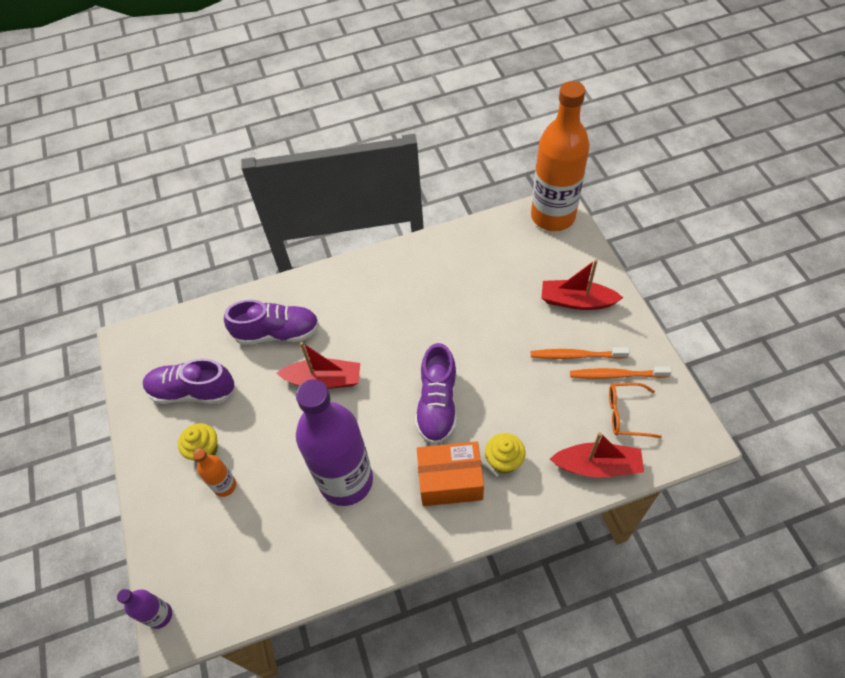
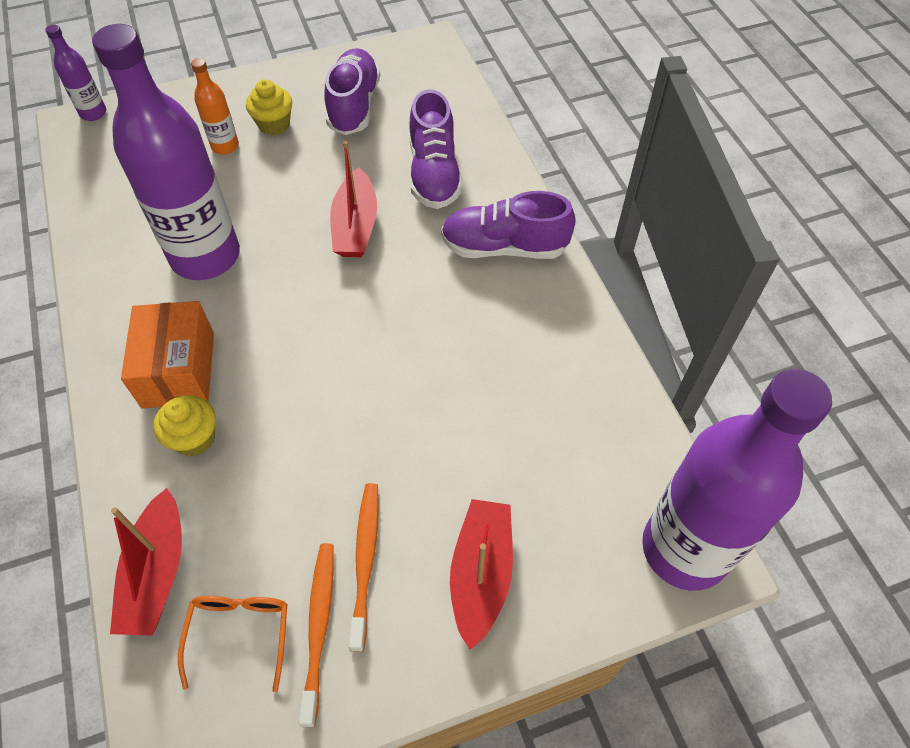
camera: 85 degrees right, 0 degrees up
(437, 404) = (300, 355): purple shoe -> purple shoe (504, 247)
(553, 216) = (685, 549): orange bottle -> purple bottle

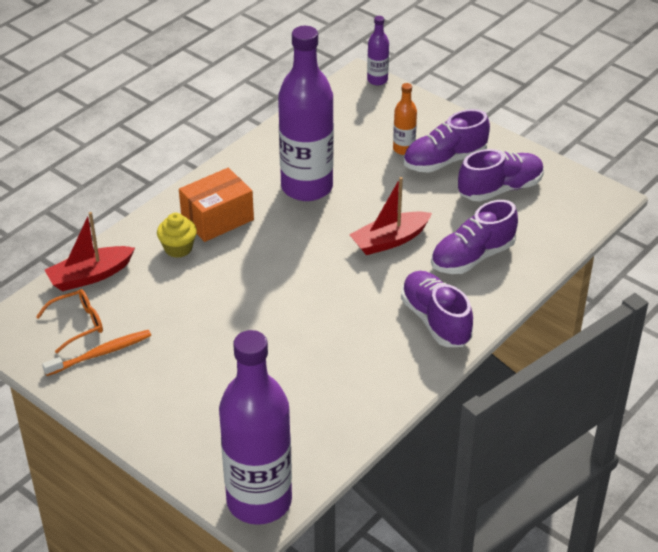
camera: 60 degrees right, 15 degrees down
(274, 124) = (444, 161): yellow cupcake -> purple shoe
(365, 560) = (151, 355): orange toothbrush -> none
(481, 573) = (177, 408): red boat -> none

